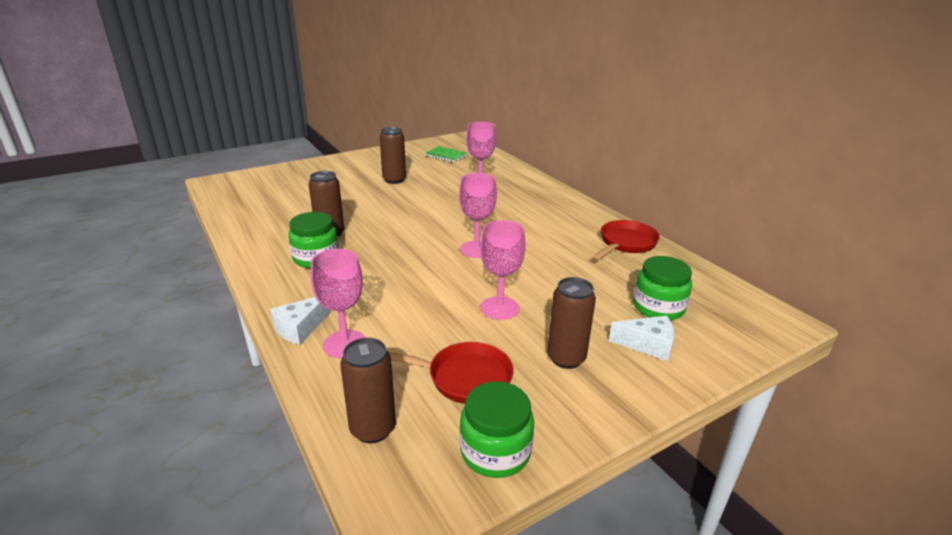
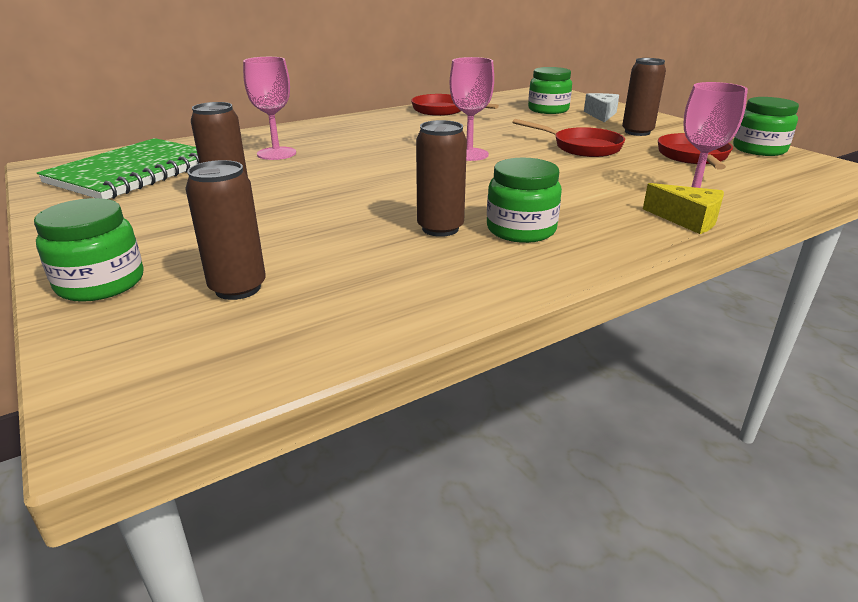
camera: 90 degrees left, 0 degrees up
(300, 328) = (687, 220): white cheese -> yellow cheese
(308, 168) = (101, 283): none -> green jar
(373, 429) = (787, 180): brown can -> brown can (238, 288)
(446, 155) = (133, 172): green notebook -> green notebook, size x2.16
(499, 308) = (581, 147): pink goblet -> red pan

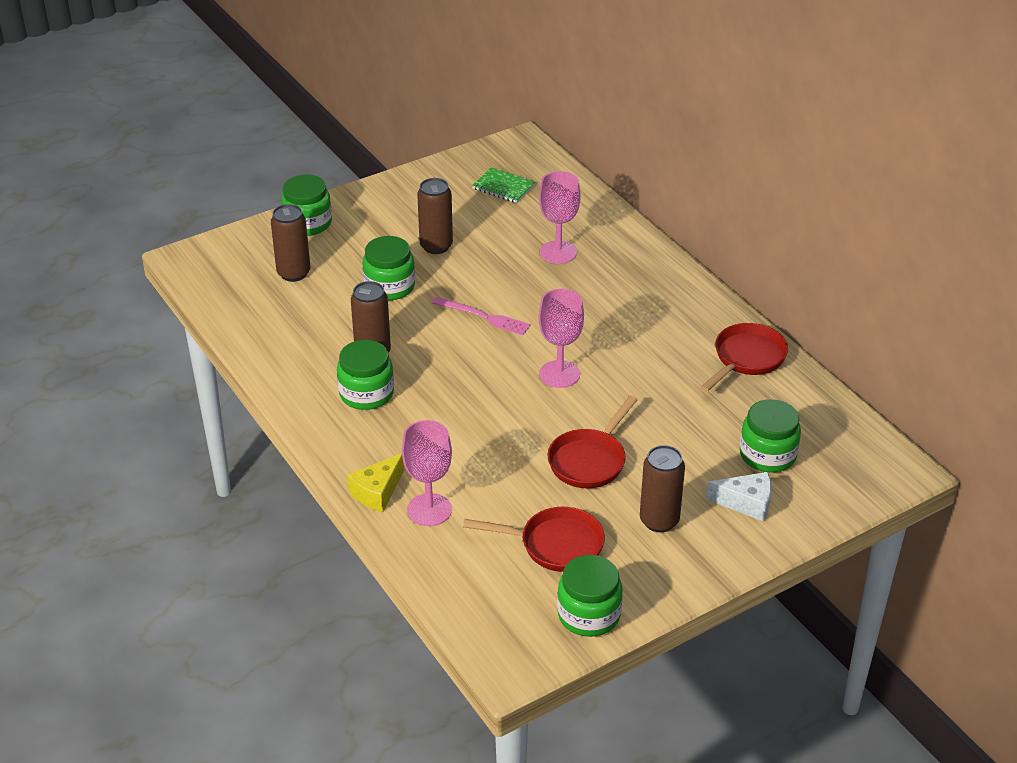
camera: 90 degrees right, 10 degrees up
(133, 172) = (503, 187): green notebook -> green notebook, size x0.46
(303, 223) = (389, 286): none -> green jar
(377, 179) = (484, 317): none -> pink fork

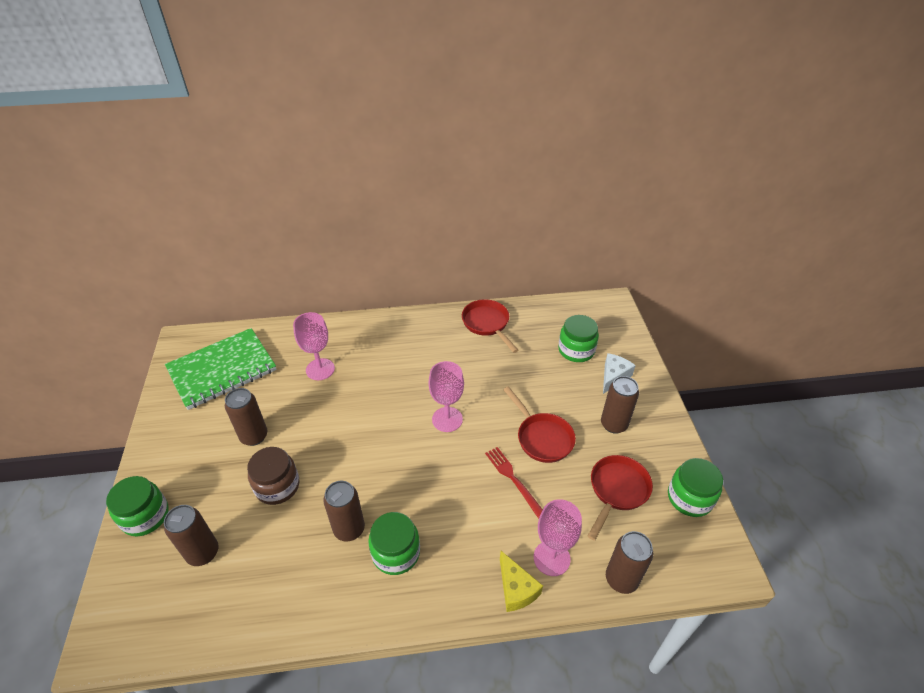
camera: 65 degrees left, 5 degrees up
(389, 286) = (277, 486): green jar -> brown jar
(437, 572) = (621, 579): none -> brown can
(484, 317) = (358, 438): pink fork -> none
(503, 187) = (222, 370): green notebook -> green notebook, size x2.16
(512, 452) = (513, 479): none -> red fork

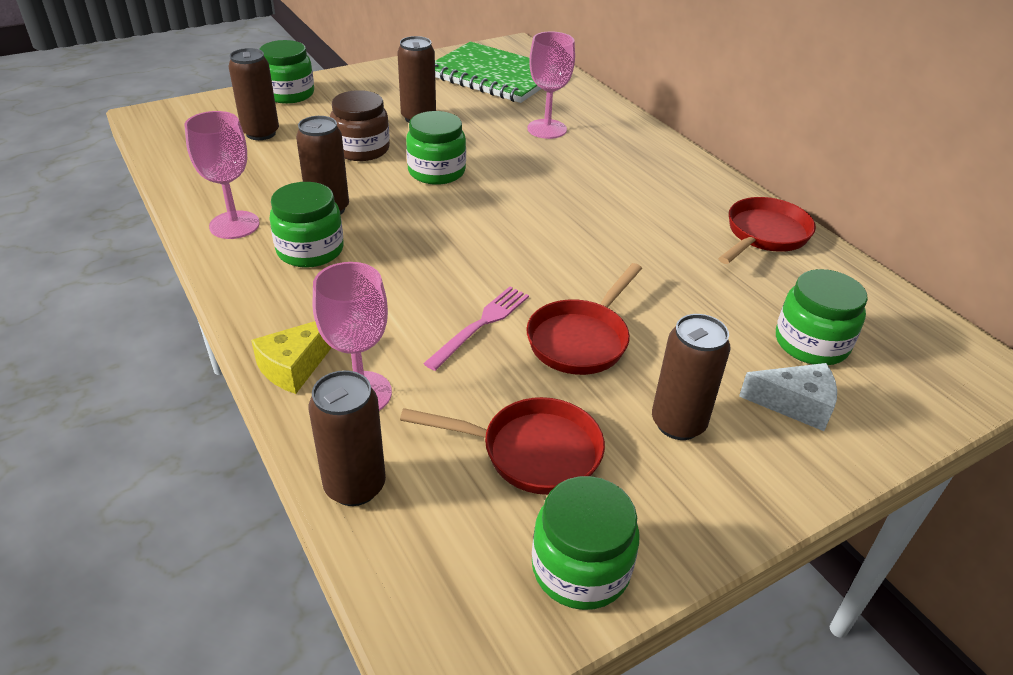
camera: 65 degrees right, 5 degrees down
(337, 449) = (436, 172): none -> green jar
(447, 419) = (545, 240): pink goblet -> pink goblet (234, 225)
(513, 479) = (481, 325): red fork -> pink fork

